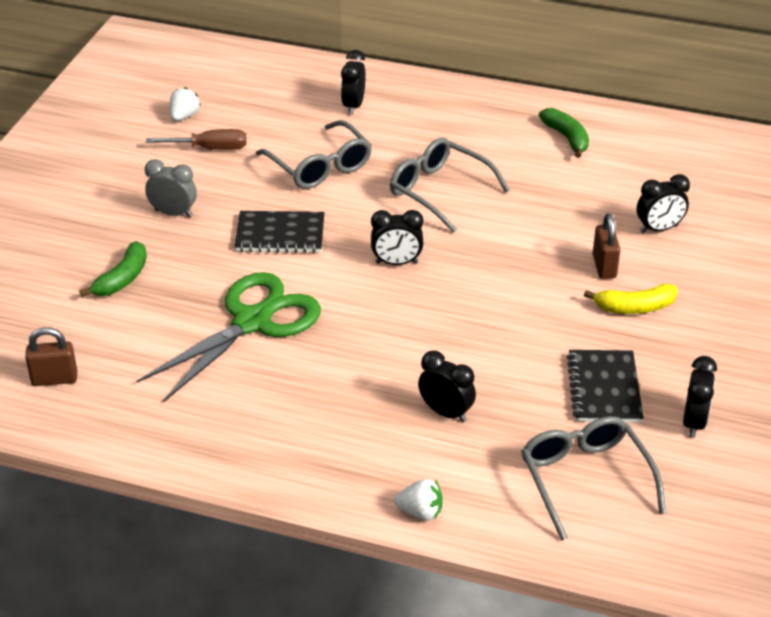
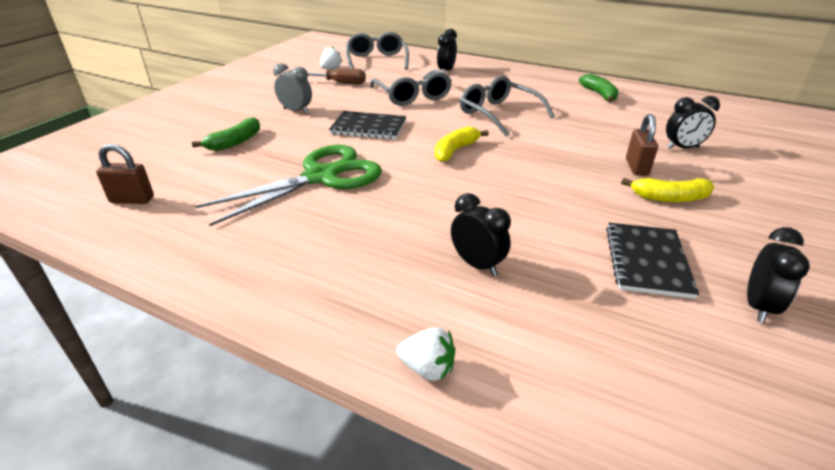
camera: 10 degrees right, 5 degrees down
(396, 263) = (455, 150): black clock -> yellow banana
(585, 479) = (634, 355): grey glasses -> grey glasses (376, 60)

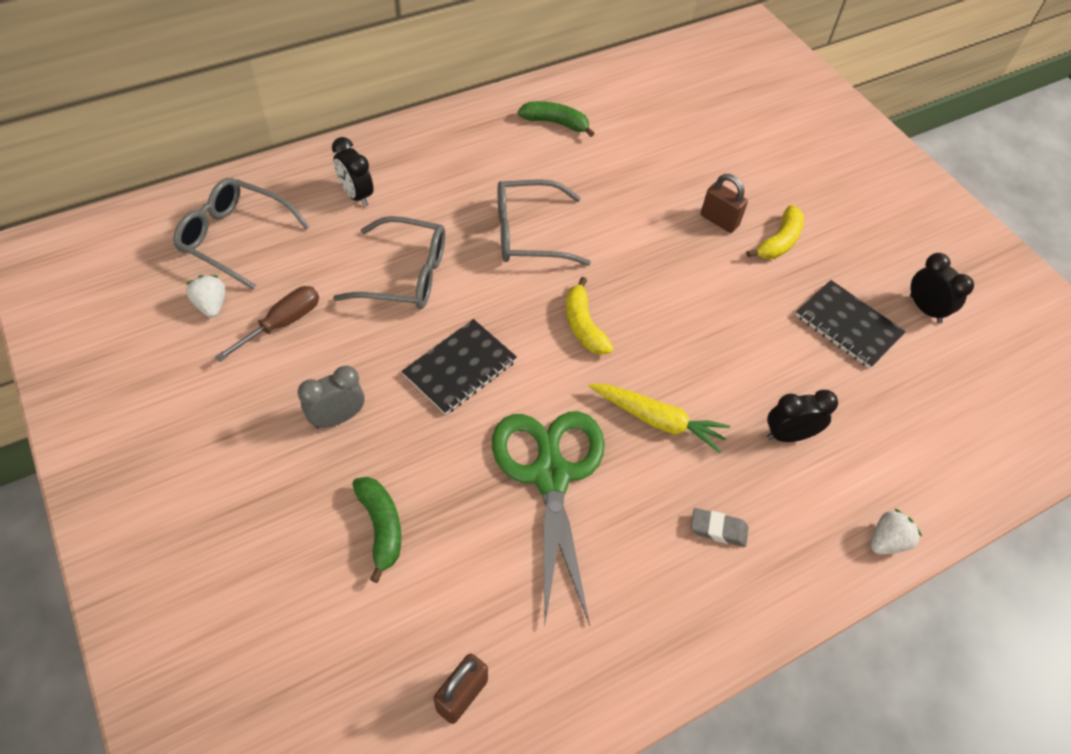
camera: 60 degrees left, 20 degrees up
(342, 257) = (718, 529): none -> grey eraser
(413, 200) = (657, 420): none -> yellow carrot
(682, 148) = (710, 163): black clock -> none

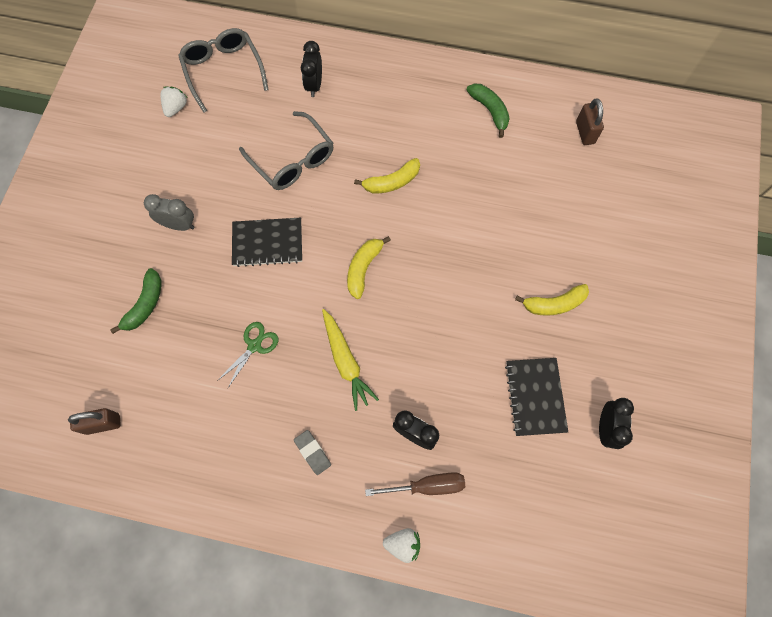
camera: 45 degrees right, 15 degrees up
(282, 324) = (201, 145): brown screwdriver -> brown screwdriver (427, 486)
(529, 234) = (391, 182): grey glasses -> yellow banana
(550, 475) = (254, 346): green scissors -> green scissors, size x0.45
(719, 220) = (527, 259): brown padlock -> brown padlock (585, 132)

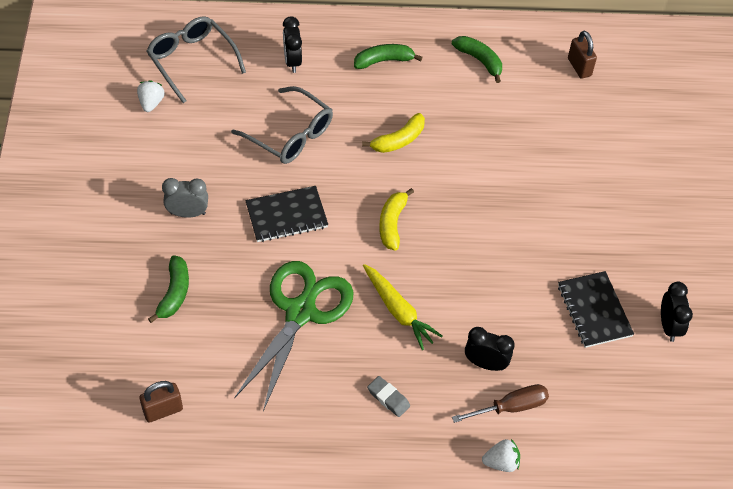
camera: 15 degrees left, 15 degrees down
(254, 346) = (300, 312): green scissors -> green scissors, size x2.23
(399, 97) = (384, 61): none -> green banana
(554, 304) = (590, 226): yellow banana -> none

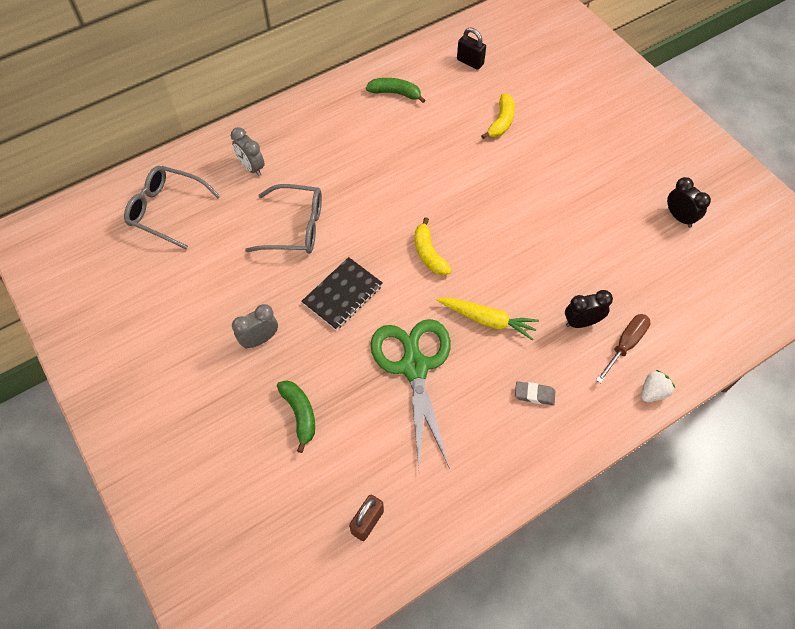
camera: 30 degrees left, 5 degrees up
(151, 103) = (158, 264): white strawberry -> none
(292, 61) = (251, 167): black clock -> grey clock
(384, 61) = (324, 130): green banana -> none
(398, 140) = (383, 186): yellow banana -> yellow banana (501, 122)
(579, 67) = (470, 62): brown padlock -> black padlock
(594, 310) = (622, 236): black notebook -> none

